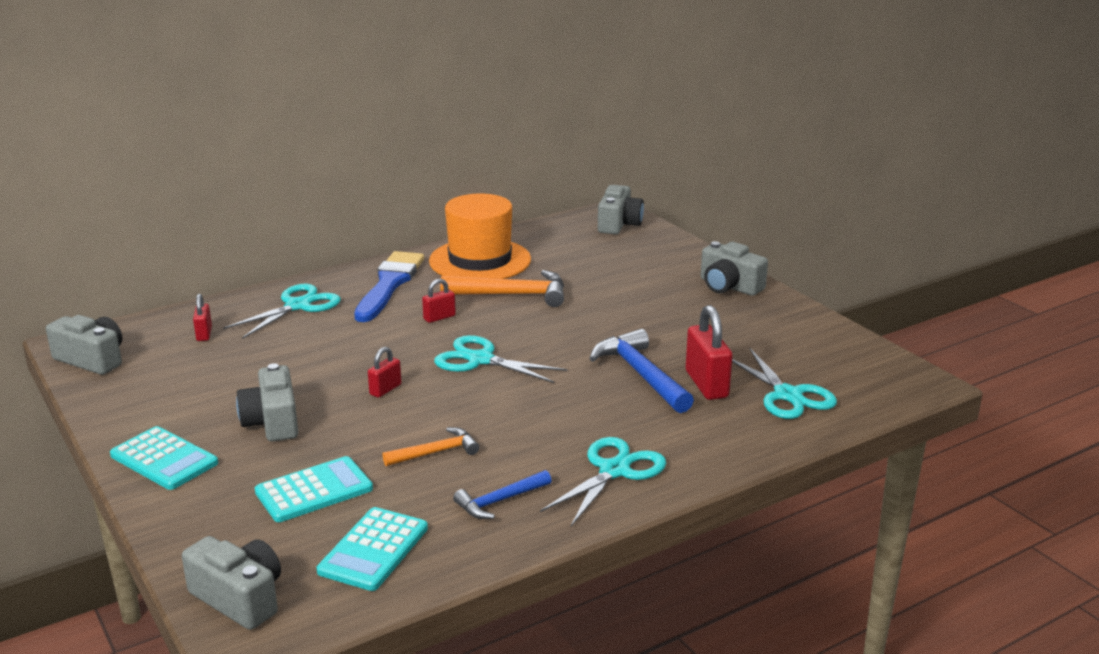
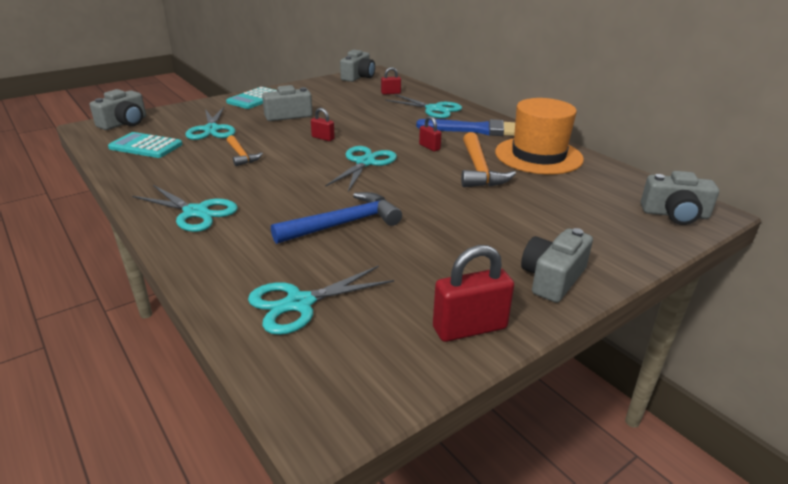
camera: 85 degrees right, 5 degrees up
(314, 491) = (211, 129): turquoise calculator -> turquoise scissors
(500, 501) = (176, 175): blue hammer -> none
(706, 384) = (324, 256): red padlock -> red padlock (469, 328)

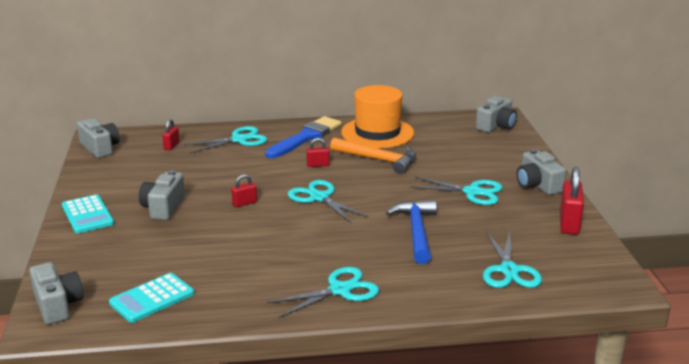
camera: 60 degrees left, 5 degrees down
(211, 129) = (150, 254): turquoise scissors -> turquoise scissors (472, 192)
(241, 155) = (239, 249): orange hammer -> none

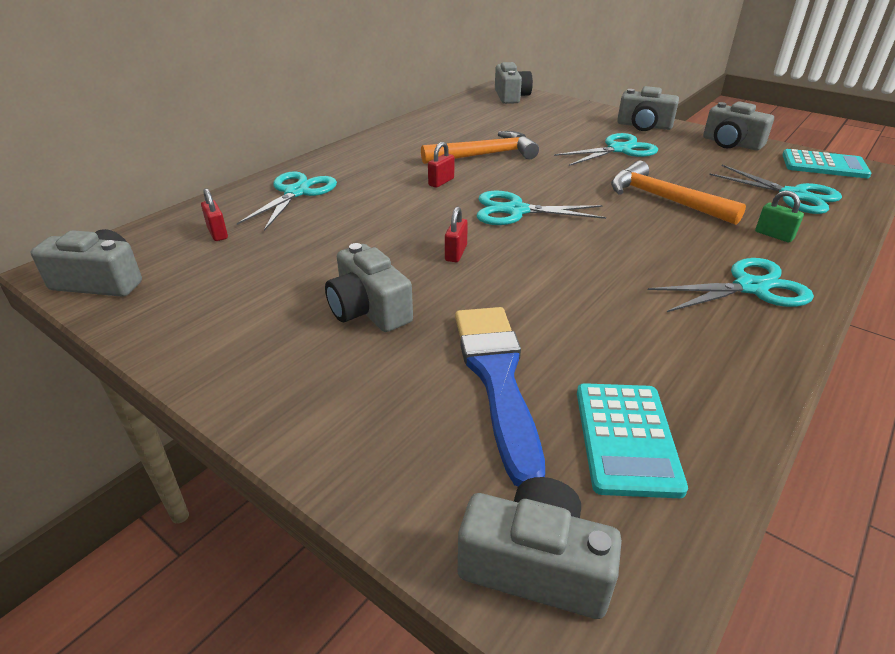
camera: 45 degrees left, 10 degrees up
(87, 215) = (274, 383): turquoise calculator -> turquoise calculator (824, 165)
(306, 137) = (368, 162): blue brush -> blue brush (497, 378)
(340, 290) = (750, 287): turquoise scissors -> turquoise scissors turned 60 degrees clockwise
(377, 133) = (429, 134): orange hat -> none
(416, 231) = (664, 199): blue hammer -> orange hammer
(426, 280) = (774, 235): none -> green padlock
(569, 223) = (731, 143): red padlock -> grey camera

